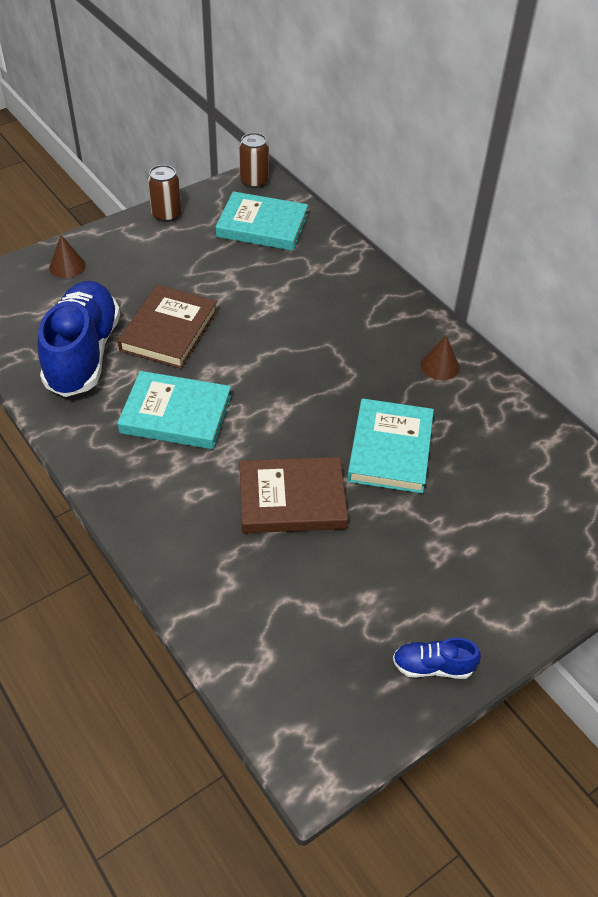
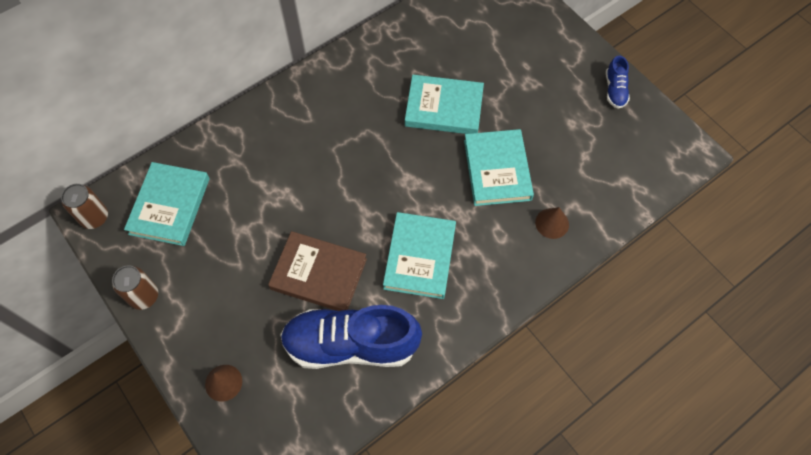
camera: 90 degrees left, 15 degrees up
(292, 499) = (497, 170): brown book -> turquoise book
(440, 366) = (356, 73): brown cone -> brown cone (552, 223)

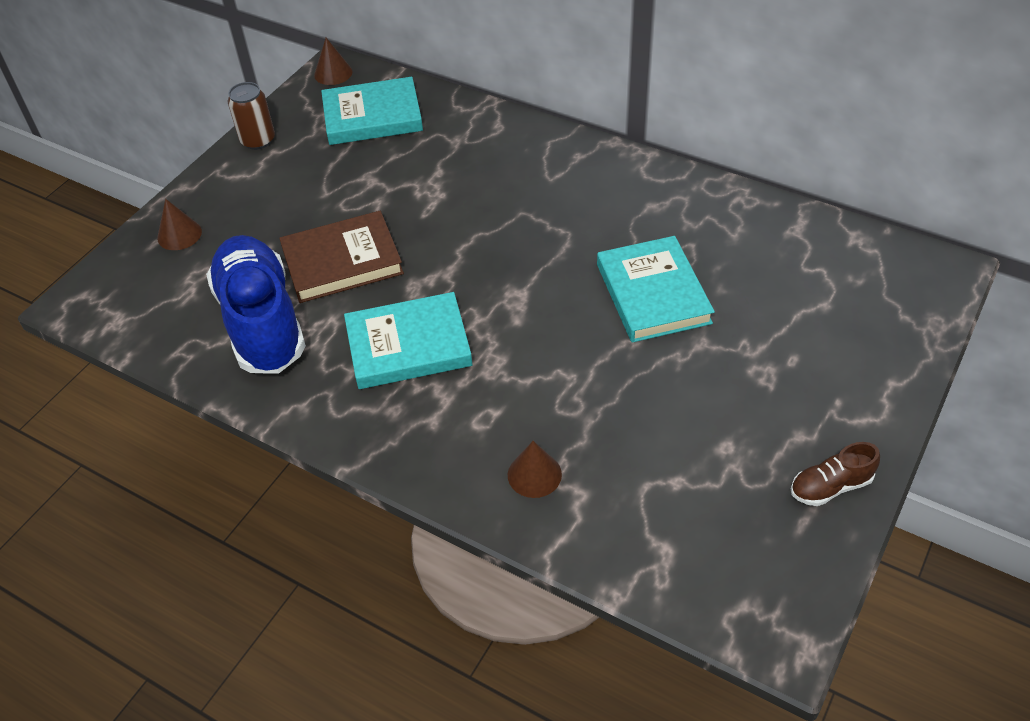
camera: 70 degrees right, 15 degrees down
(94, 217) = (333, 73): brown can -> brown cone
(319, 274) = (342, 261): brown book -> brown book turned 75 degrees clockwise
(497, 170) = (587, 383): turquoise book -> none
(615, 90) = (830, 486): blue shoe -> brown shoe

